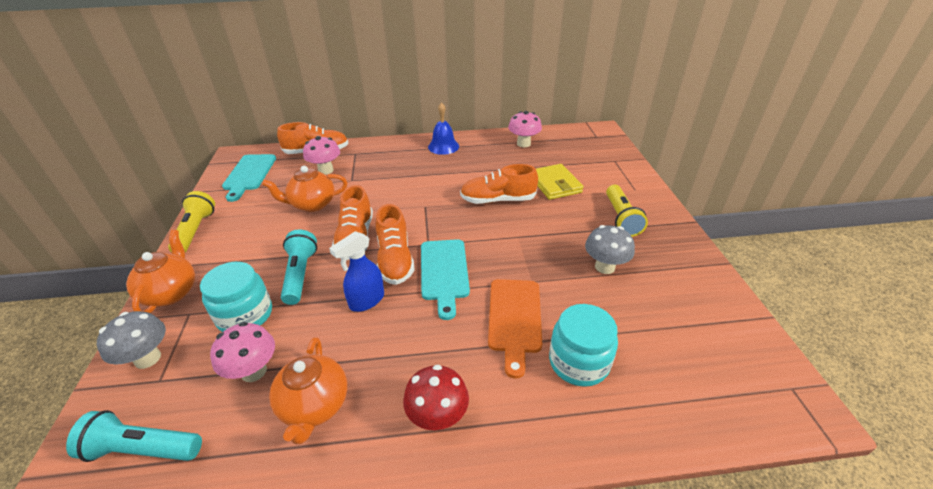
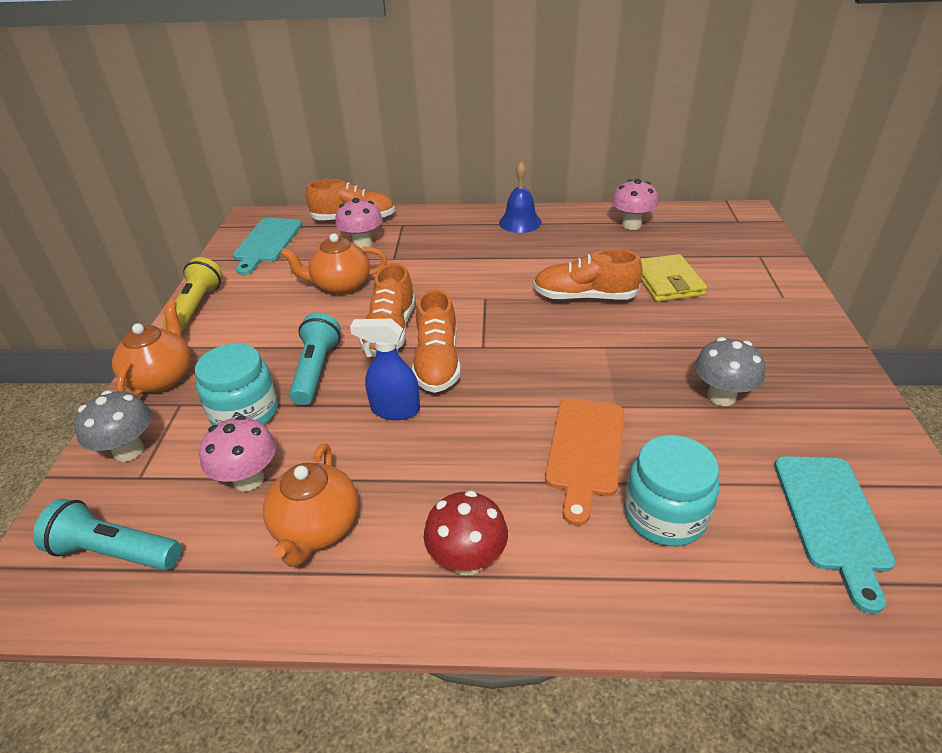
camera: 10 degrees right, 0 degrees up
(366, 301) = (394, 410): blue spray bottle -> blue spray bottle turned 45 degrees clockwise
(444, 272) = (499, 384): turquoise cutting board -> turquoise cutting board (832, 518)
(621, 218) = (756, 334): yellow flashlight -> none

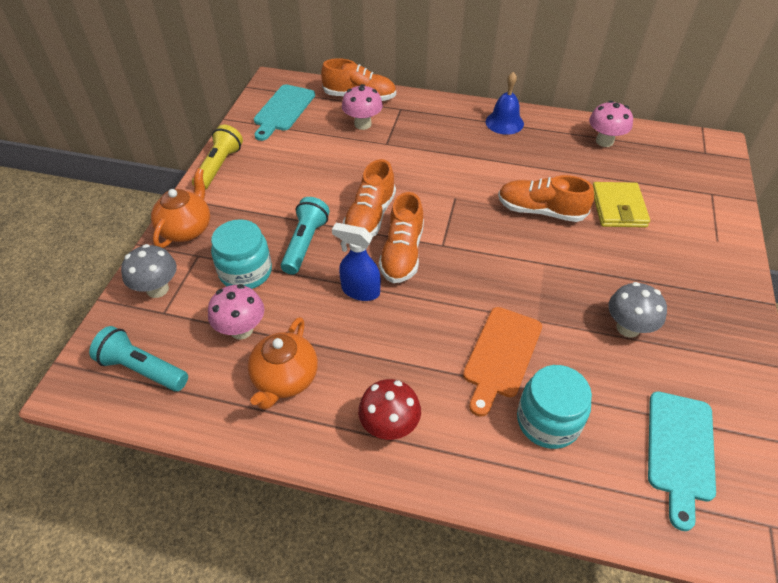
camera: 10 degrees right, 10 degrees up
(340, 285) = (337, 164): orange teapot -> none

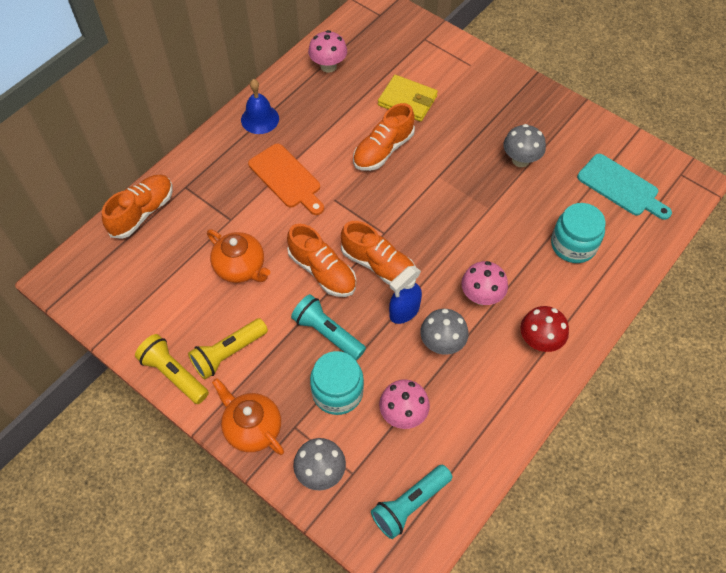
camera: 65 degrees left, 10 degrees up
(253, 189) = (228, 353): none -> yellow flashlight
(283, 110) = (117, 287): turquoise cutting board -> none
(285, 379) = (468, 397): orange teapot -> orange teapot (241, 268)
(338, 334) = (442, 343): none -> grey mushroom
(362, 124) = (188, 227): pink mushroom -> pink mushroom (481, 296)
(501, 356) = (510, 245): orange cutting board -> orange cutting board (287, 178)

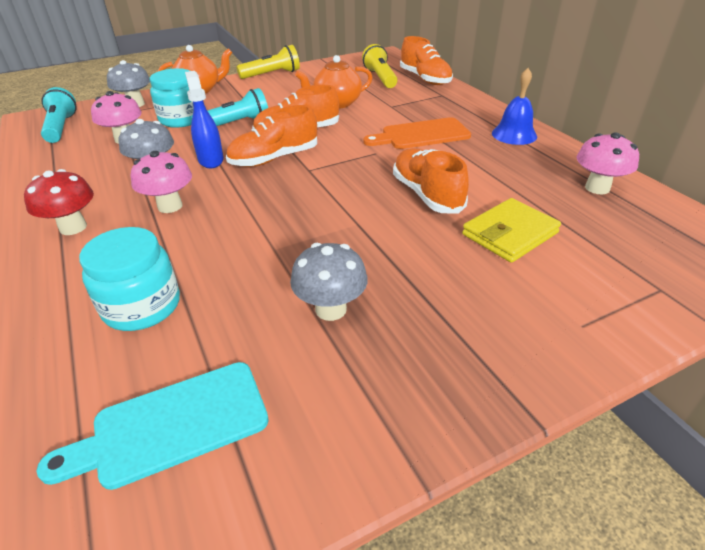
camera: 115 degrees right, 20 degrees down
(228, 353) = (265, 90): yellow flashlight -> yellow flashlight (380, 78)

